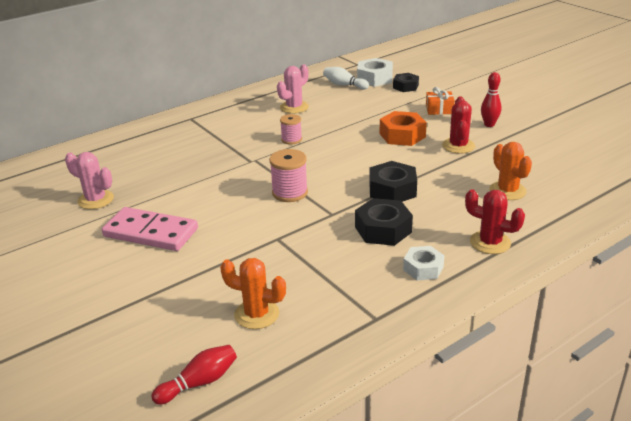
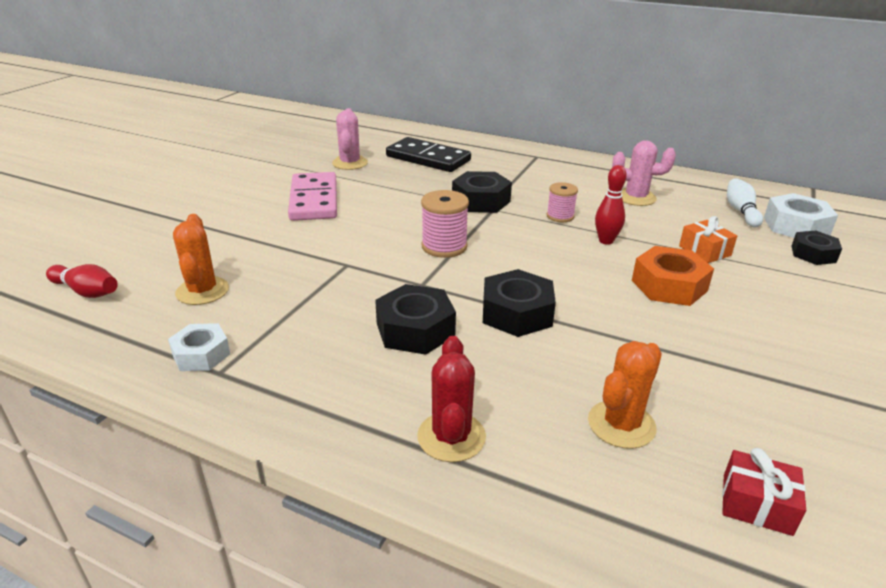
camera: 60 degrees right, 0 degrees up
(135, 162) = (428, 158): none -> black domino
(237, 160) = (481, 201): none -> black nut
(423, 268) = (345, 385): white nut -> white nut (201, 354)
(439, 109) = (789, 298): orange gift -> orange gift (704, 251)
(458, 146) = (702, 341): red cactus -> none
(489, 124) = (814, 357): red bowling pin -> red bowling pin (606, 241)
(572, 178) = (756, 504): none -> red gift

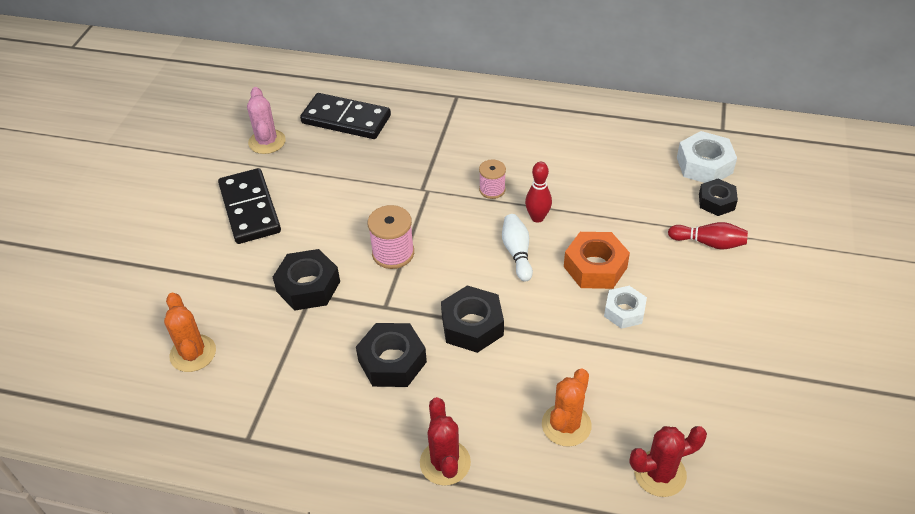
camera: 10 degrees left, 15 degrees up
(86, 291) = (87, 375): red bowling pin -> red bowling pin (709, 243)
(201, 354) = (224, 424): white nut -> white nut (624, 311)
(314, 200) = (250, 209): pink domino -> black domino
(481, 201) = (413, 180): black nut -> black nut (308, 286)
(636, 198) = (560, 148): pink cactus -> none
(704, 251) = (624, 215): orange gift -> none
(741, 211) = (656, 152): white bowling pin -> white bowling pin (517, 253)
(756, 504) = (660, 473): red gift -> red cactus

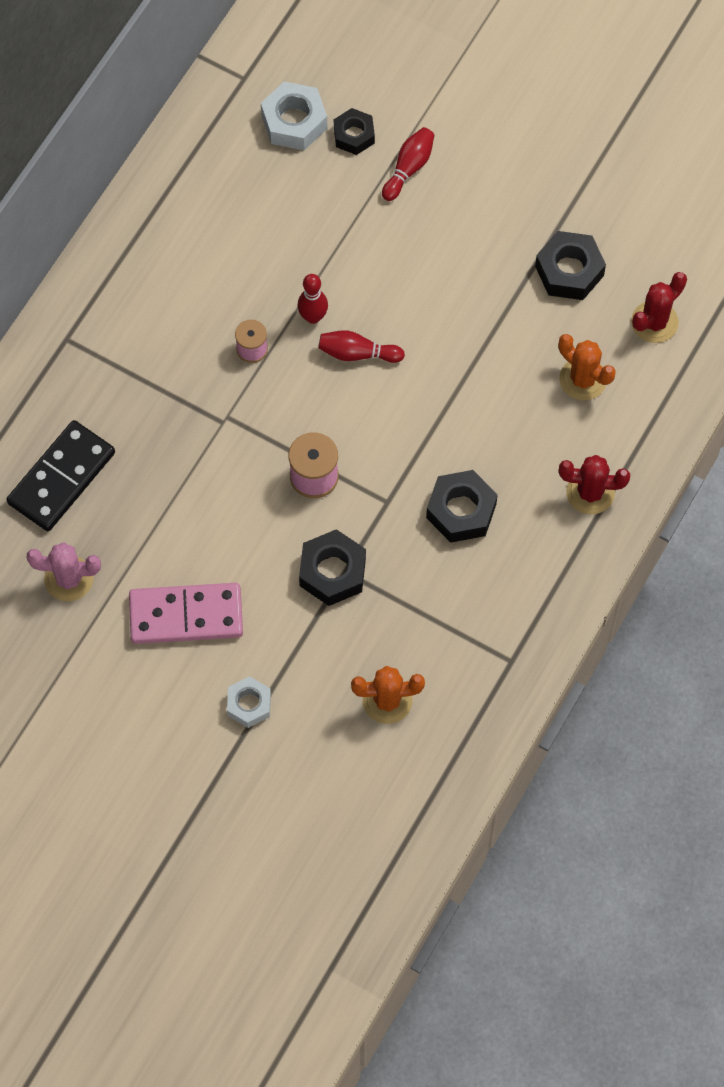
camera: 75 degrees left, 20 degrees up
(250, 209) = (186, 615): black domino -> pink domino
(472, 326) = (441, 425): black nut -> black nut (569, 271)
(517, 253) = (357, 353): white bowling pin -> red bowling pin
(595, 267) = (403, 286): orange nut -> none
(624, 311) = (470, 281): white nut -> white nut (249, 704)
(660, 473) = (654, 322): red cactus -> red cactus turned 45 degrees clockwise

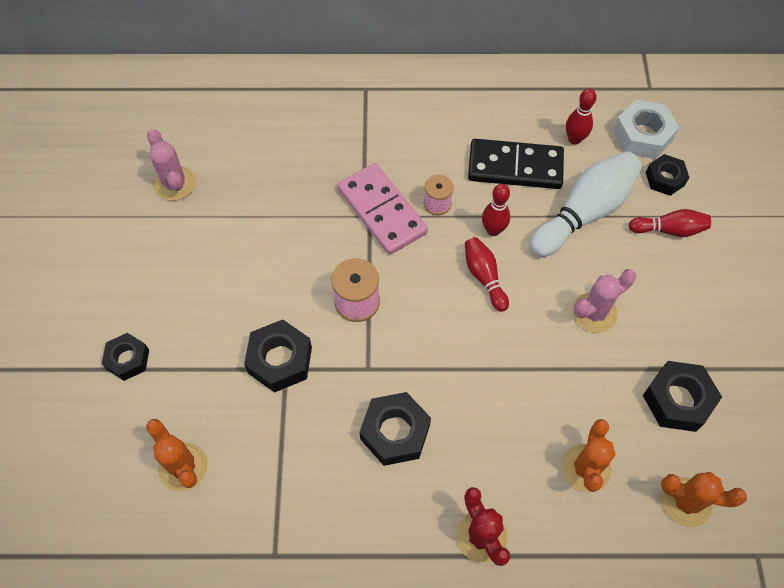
camera: 60 degrees right, 5 degrees down
(61, 478) = (254, 139): black domino -> black domino (515, 167)
(186, 615) = (184, 274): pink domino -> pink domino (382, 211)
(249, 704) = (128, 359): white nut -> black nut
(258, 184) = (574, 139): none -> red bowling pin
(345, 228) = (584, 213): none -> white bowling pin
(450, 284) = (594, 313): none -> pink cactus
(654, 322) = (686, 502): red cactus -> orange cactus

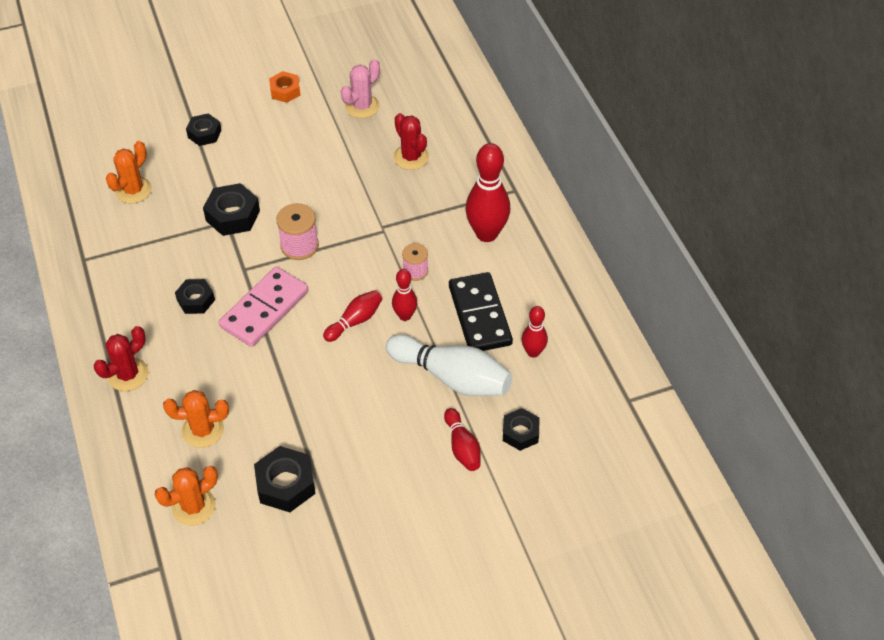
camera: 70 degrees right, 10 degrees down
(105, 253) = (285, 91): none -> orange nut
(276, 161) = (411, 157): none -> red cactus
(382, 211) = (392, 237): pink domino -> pink domino (264, 309)
(395, 432) = (196, 300): black nut -> black nut, size x0.66
(413, 129) = (486, 234): none -> red bowling pin
(594, 313) = (350, 406): pink cactus -> none
(642, 135) = (564, 405): white nut -> none
(686, 502) = (193, 506): orange cactus -> orange cactus turned 60 degrees clockwise

